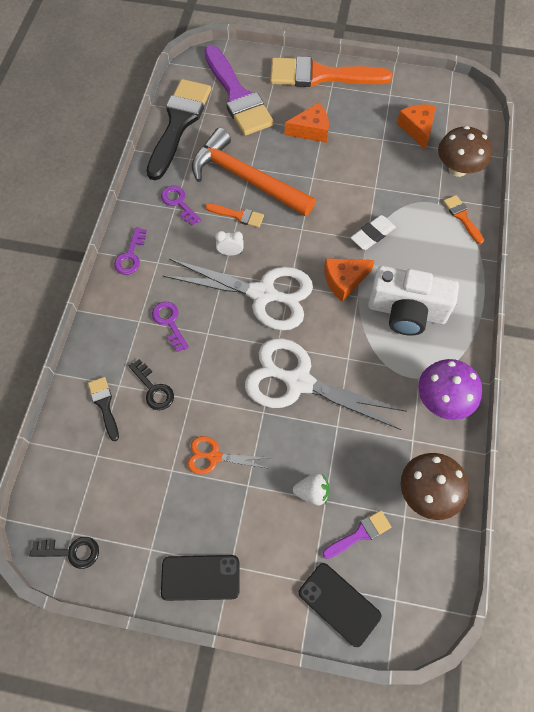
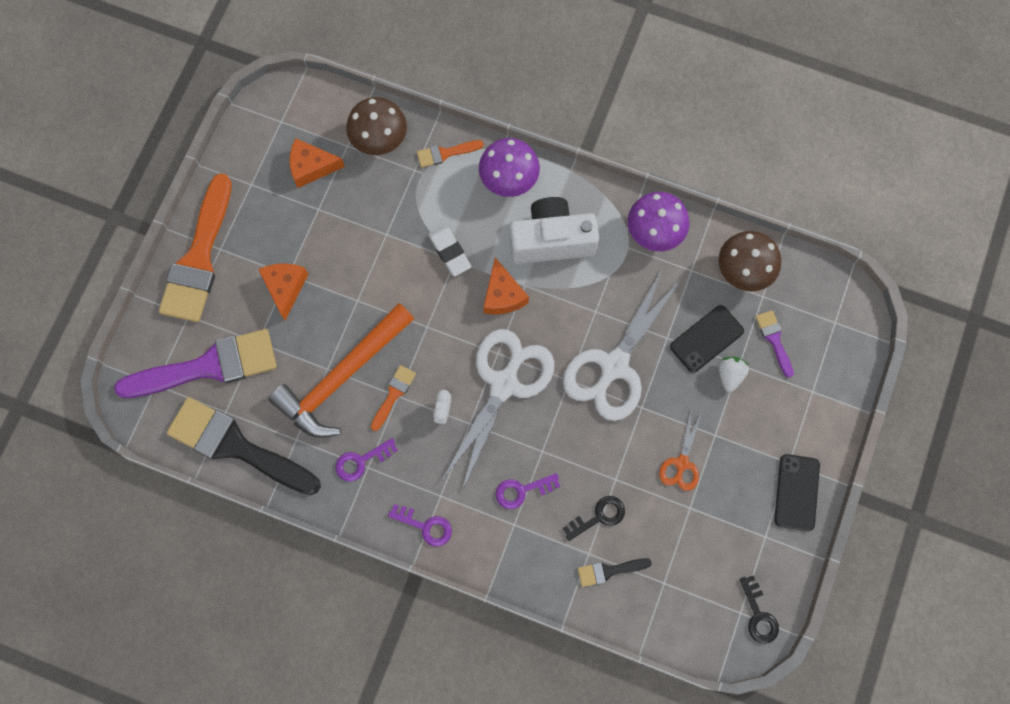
camera: 80 degrees left, 10 degrees up
(71, 552) = (758, 615): black key -> black key turned 150 degrees clockwise
(339, 604) = (833, 371): black phone -> black phone (706, 339)
(406, 311) = (551, 240): white camera -> white camera turned 120 degrees counterclockwise
(454, 268) = (509, 179): none -> purple mushroom

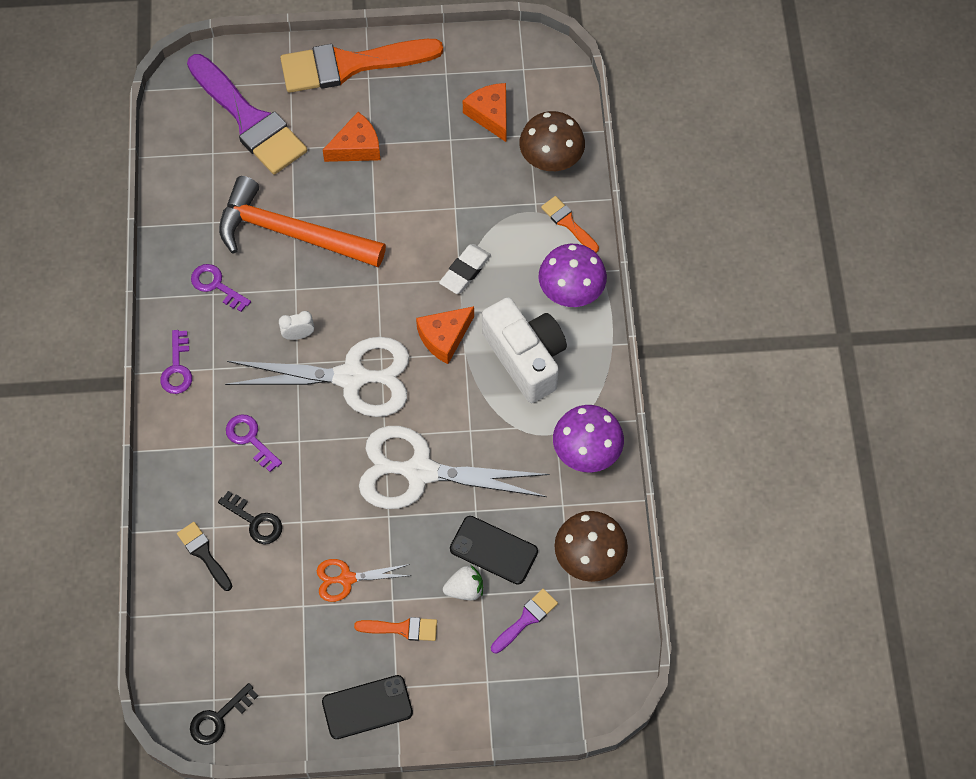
camera: 65 degrees right, 10 degrees down
(236, 446) = (184, 176): black brush -> none
(393, 394) = (295, 284): orange brush -> orange brush (402, 628)

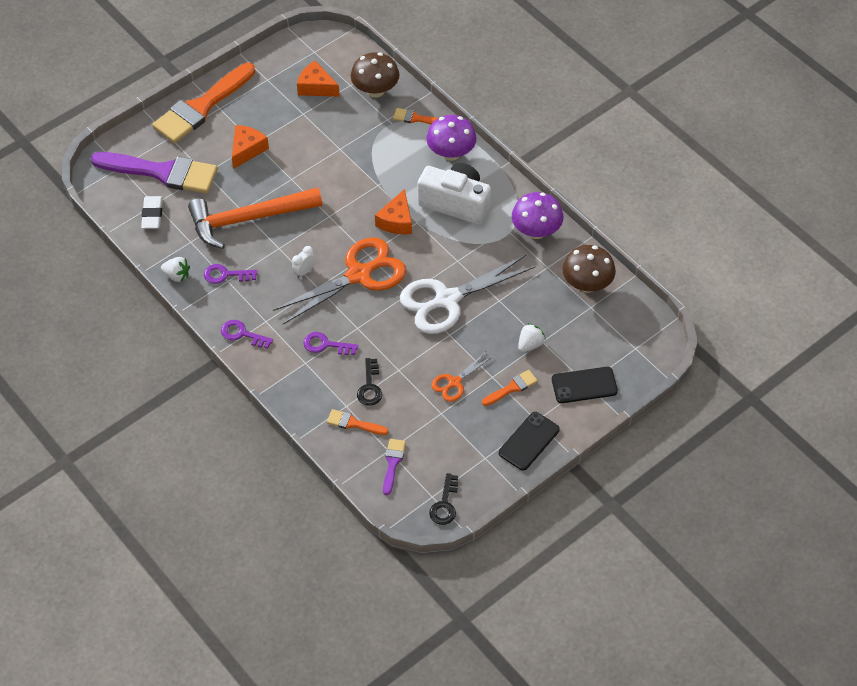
camera: 35 degrees left, 10 degrees down
(168, 254) = (177, 275): none -> white strawberry
(177, 368) = (242, 334): purple key -> purple key turned 150 degrees clockwise
(204, 553) = (353, 423): black brush -> orange brush
(255, 521) = (370, 386): black key -> black key turned 90 degrees clockwise
(352, 377) = (359, 275): white scissors -> orange scissors
(465, 271) = (377, 178): white eraser -> white eraser (152, 215)
(493, 550) = (528, 314): black phone -> black phone (584, 385)
(526, 619) = (580, 338): purple brush -> purple brush (393, 463)

